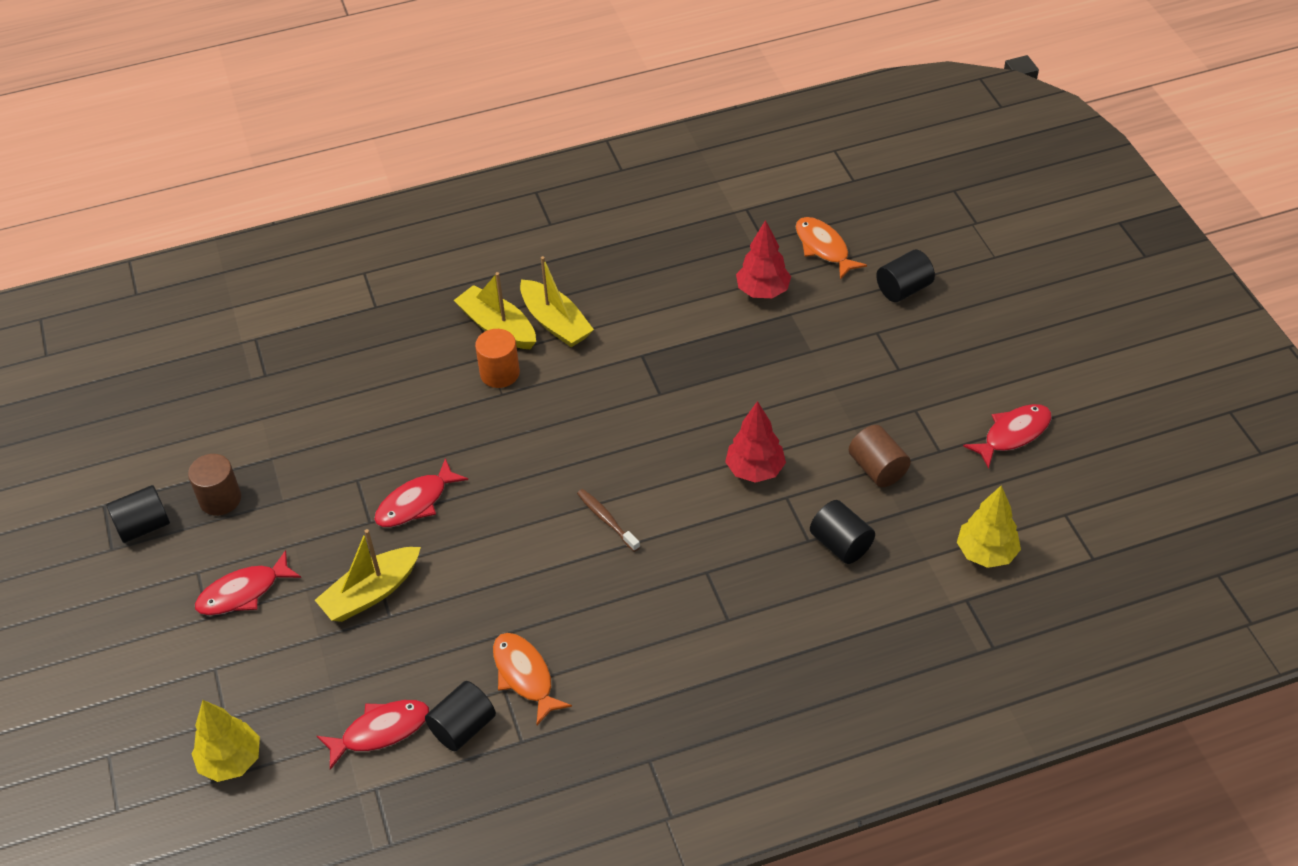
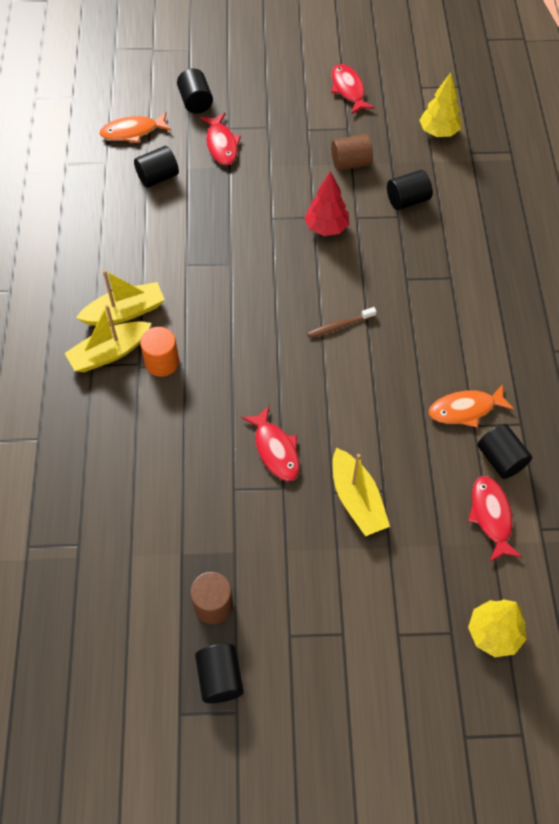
camera: 75 degrees left, 10 degrees up
(243, 592) = (325, 599): red fish -> red fish (221, 144)
(762, 291) = (158, 177): red tree -> black cylinder

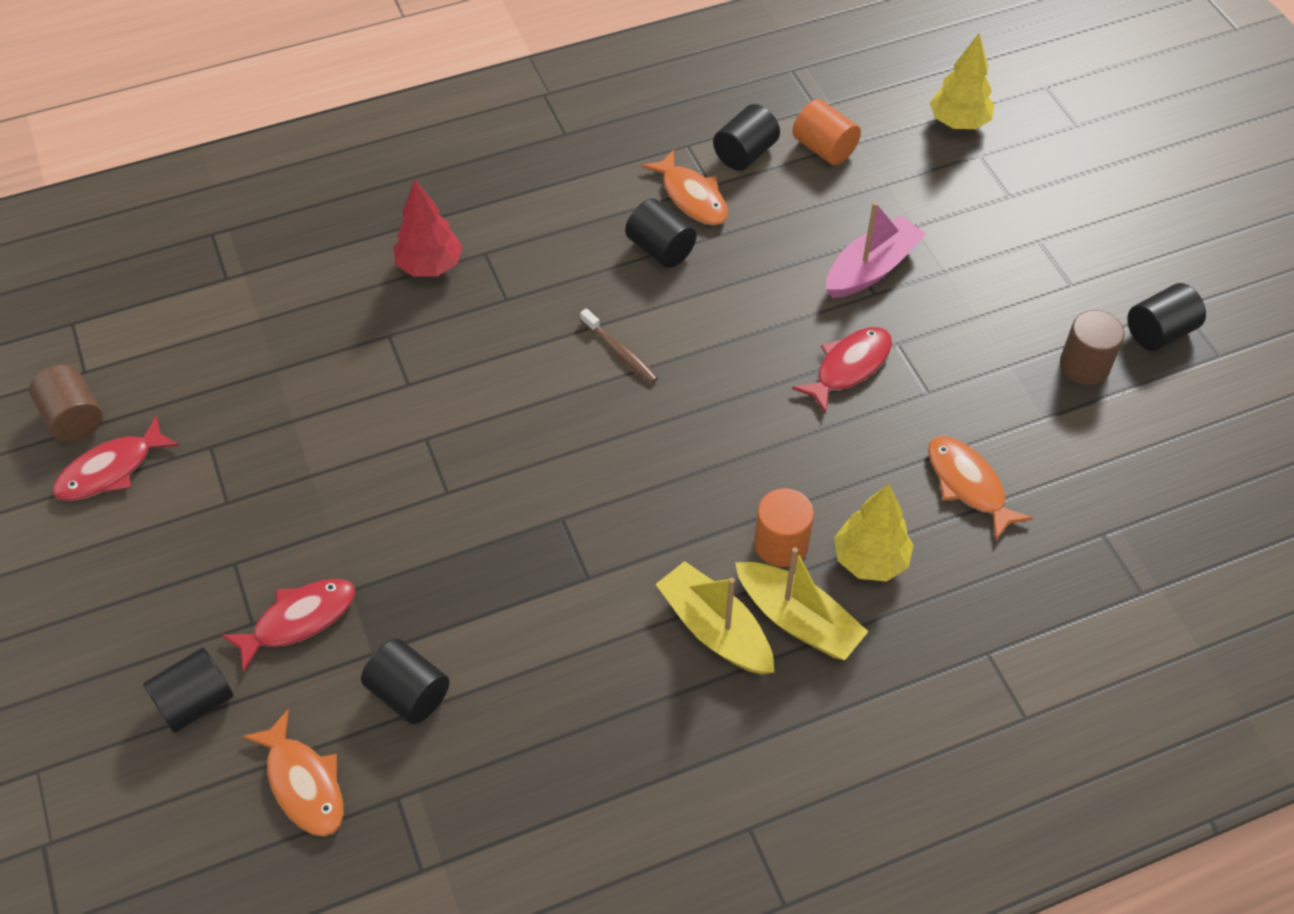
camera: 110 degrees left, 5 degrees down
(153, 481) = (968, 485): none -> orange fish
(326, 228) = (442, 416): red tree -> red tree (430, 266)
(350, 163) = (292, 421): brown cylinder -> brown cylinder (74, 418)
(357, 499) = (871, 268): yellow boat -> pink boat
(407, 200) = (352, 331): black cylinder -> black cylinder (660, 249)
(438, 132) = (190, 325): yellow tree -> yellow tree (870, 560)
(491, 516) = (824, 148): red fish -> orange cylinder

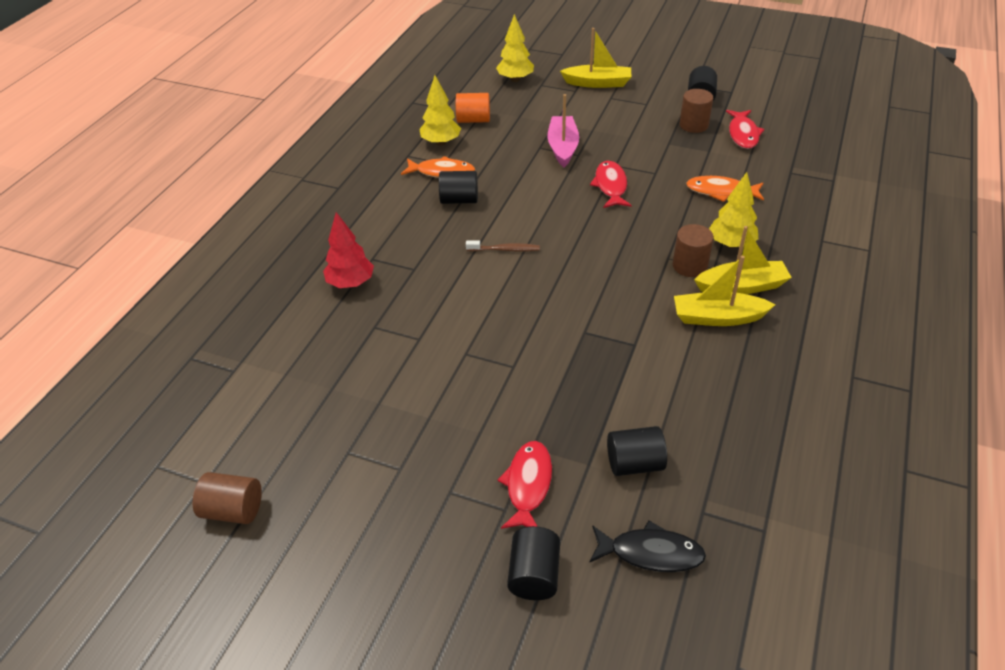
camera: 45 degrees left, 10 degrees down
(111, 470) = (301, 514): red fish -> red fish (743, 134)
(303, 783) = (650, 553): orange fish -> black fish
(745, 154) = (441, 142): black cylinder -> yellow tree
(781, 544) = (690, 266): orange cylinder -> brown cylinder
(1055, 206) = (598, 83): none -> yellow boat

